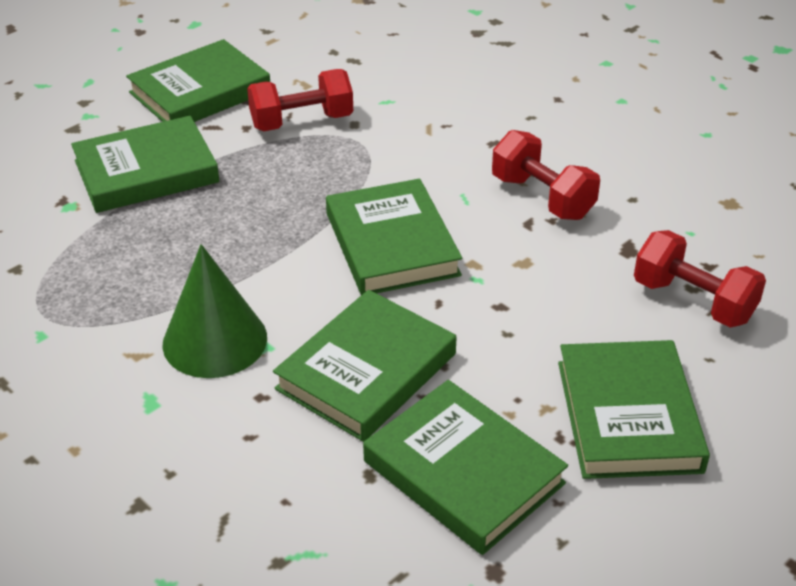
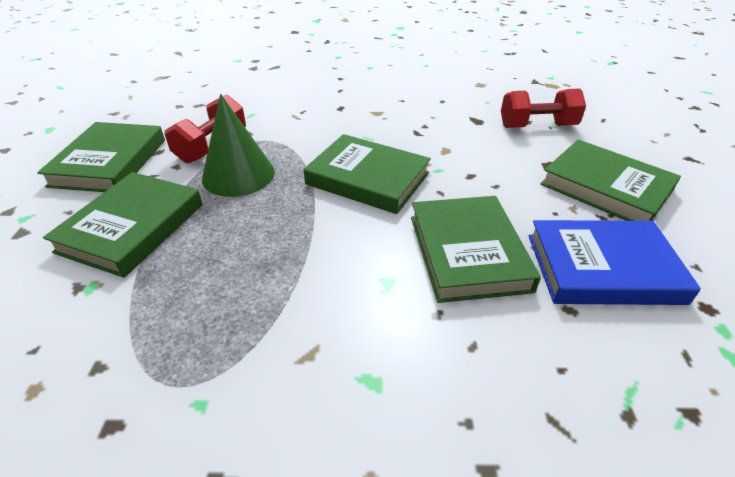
camera: 45 degrees left, 0 degrees up
(215, 340) = (350, 301): green cone -> green cone (238, 175)
(463, 472) = (603, 268): green book -> blue book
(542, 197) = (404, 119): red dumbbell -> none

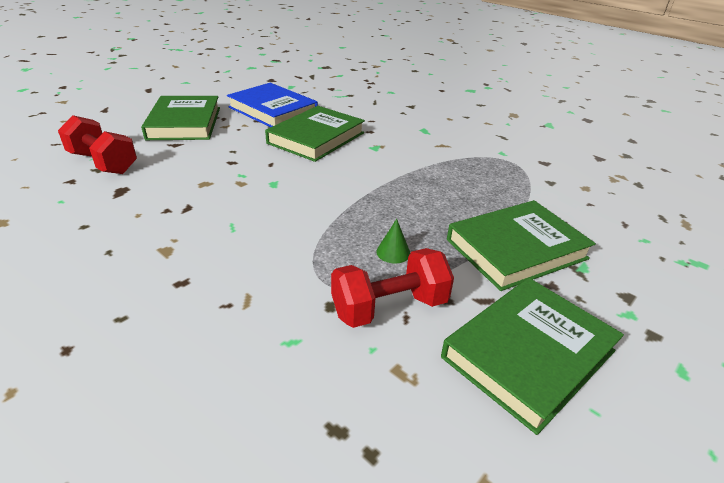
camera: 140 degrees left, 5 degrees down
(238, 175) = (393, 252): green cone -> green cone, size x0.42
(367, 179) = (298, 194): green book -> none

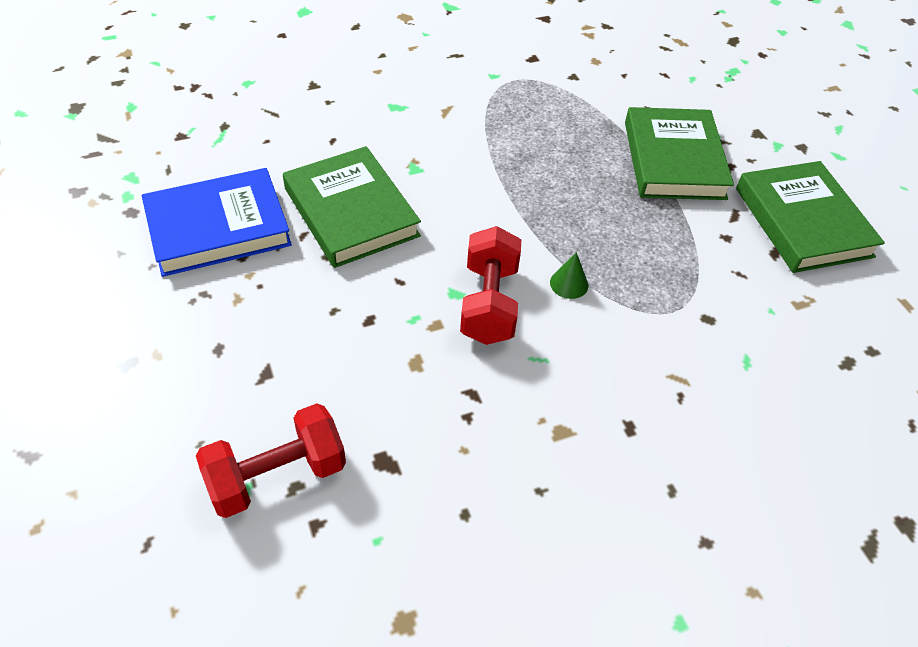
camera: 65 degrees left, 15 degrees up
(184, 123) = (188, 346): green book -> none
(389, 307) = (724, 279): red dumbbell -> red dumbbell (489, 303)
(393, 252) = (645, 243): green cone -> green cone (569, 284)

